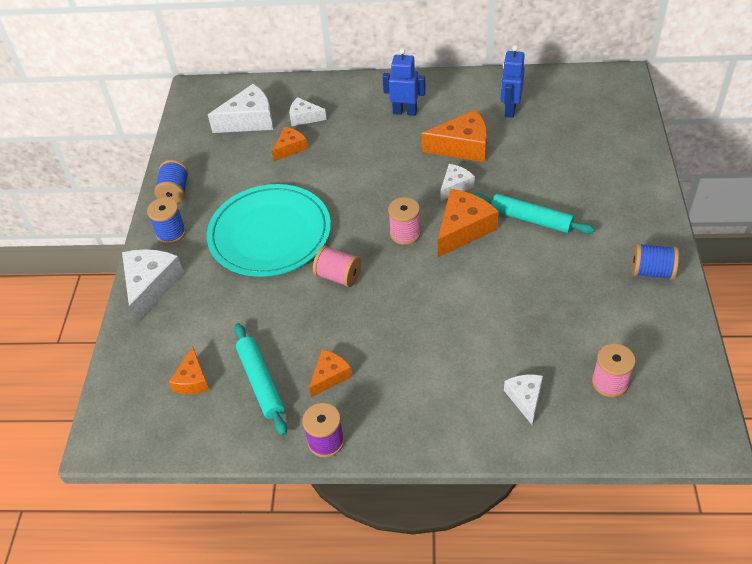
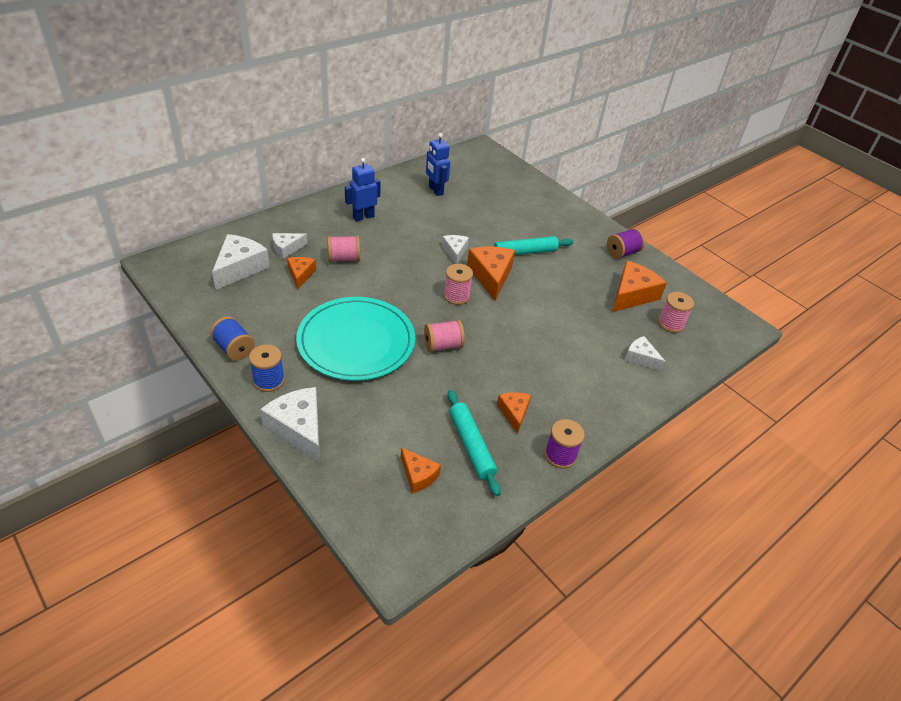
camera: 50 degrees left, 5 degrees down
(261, 382) = (471, 445): turquoise rolling pin -> turquoise rolling pin turned 45 degrees clockwise
(342, 148) = (344, 259): none -> pink spool
(462, 146) = (430, 225): orange cheese -> orange cheese (632, 295)
(652, 272) = (622, 252): blue spool -> purple spool

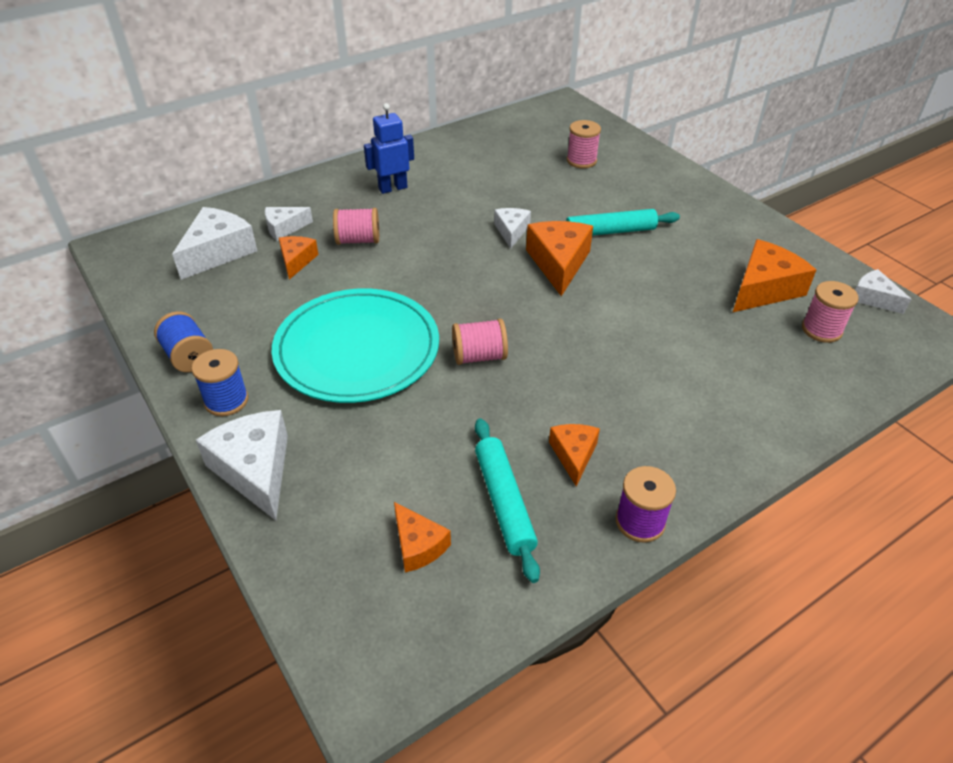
camera: 10 degrees right, 0 degrees up
(435, 190) = (494, 155): blue robot -> none
(456, 296) = (507, 289): pink spool -> pink spool (581, 161)
(622, 252) = (752, 232): purple spool -> none
(640, 358) = (773, 378): white cheese -> white cheese (873, 298)

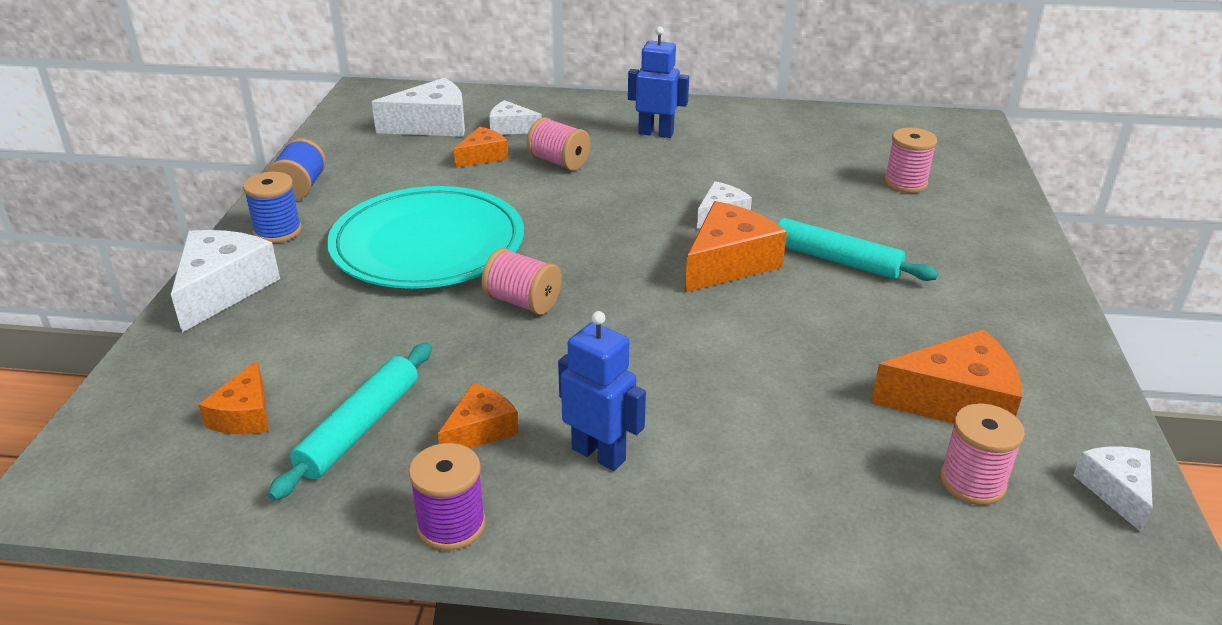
camera: 40 degrees right, 10 degrees down
(653, 426) = (599, 454): none -> blue robot

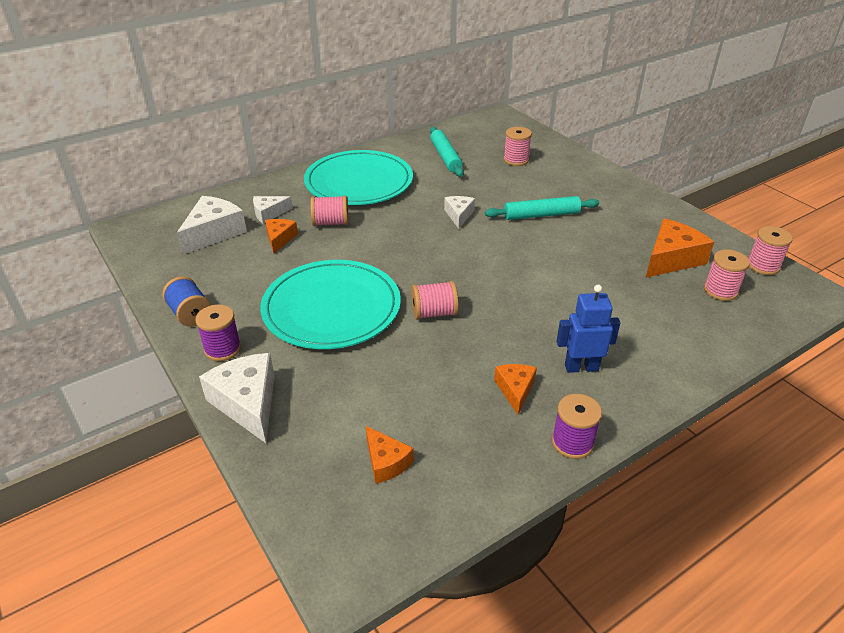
camera: 40 degrees left, 5 degrees up
(278, 231) = (223, 349): blue spool -> purple spool
(360, 428) = (457, 427): turquoise rolling pin -> turquoise rolling pin (445, 157)
(656, 133) = (359, 182): blue robot -> turquoise plate
(728, 263) = (499, 240): orange cheese -> none
(1116, 491) = (763, 266): white cheese -> pink spool

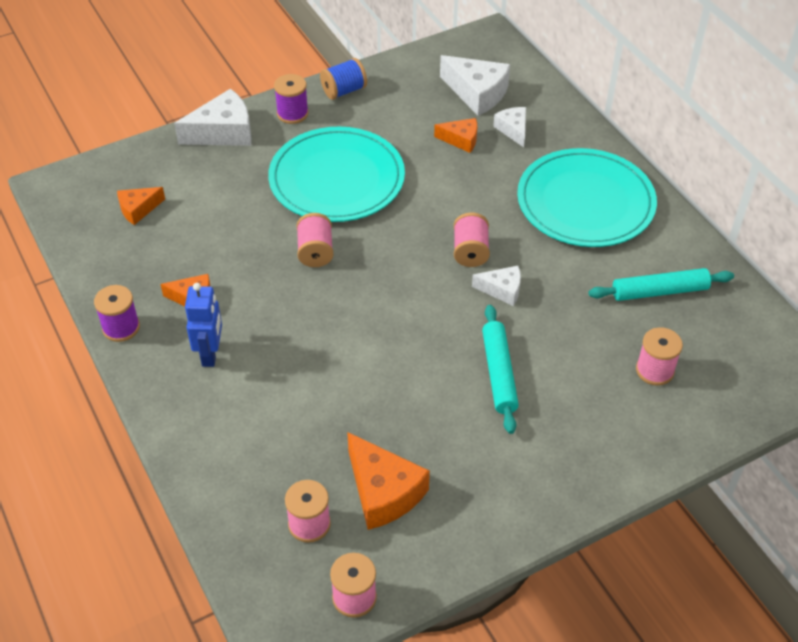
camera: 95 degrees right, 10 degrees up
(331, 223) = (491, 178): pink spool -> pink spool (470, 251)

